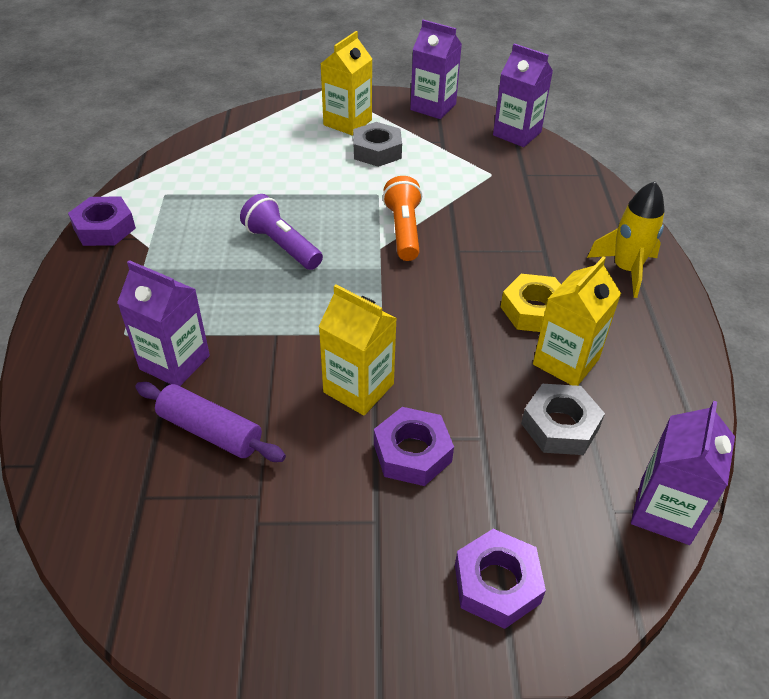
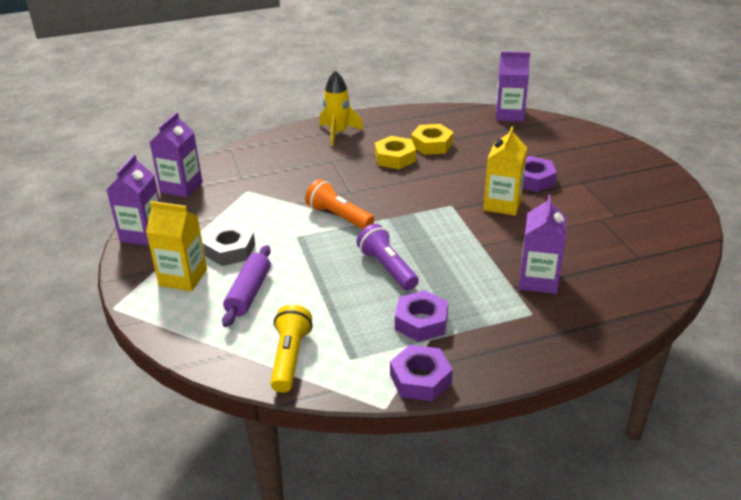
camera: 105 degrees left, 10 degrees down
(194, 163) = (290, 357): none -> yellow flashlight
(210, 431) = (577, 248): purple rolling pin -> purple rolling pin (249, 293)
(281, 245) = (387, 268): purple flashlight -> purple flashlight turned 120 degrees clockwise
(404, 230) = (338, 216): orange flashlight -> orange flashlight turned 60 degrees clockwise
(497, 584) = (583, 148): purple nut -> purple nut (421, 322)
(560, 426) = (480, 142): grey nut -> none
(566, 362) = (432, 145): yellow carton -> yellow nut

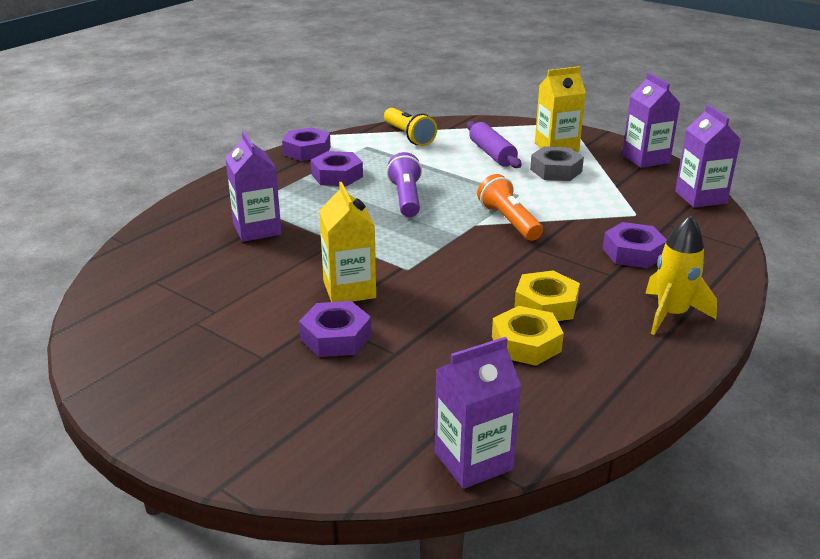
camera: 145 degrees right, 5 degrees down
(297, 168) = (633, 253): none -> purple nut
(338, 216) = (509, 221): orange flashlight -> orange flashlight turned 120 degrees counterclockwise
(387, 268) = (406, 198): purple flashlight -> purple flashlight turned 120 degrees counterclockwise

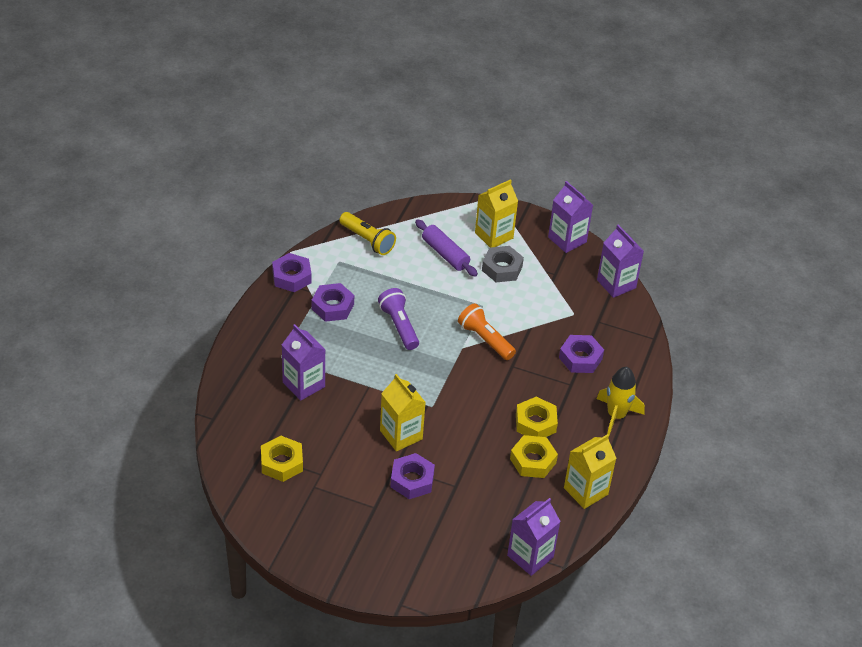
camera: 20 degrees left, 15 degrees up
(173, 293) = (282, 463): none -> yellow nut
(598, 392) = (585, 491): none -> yellow carton

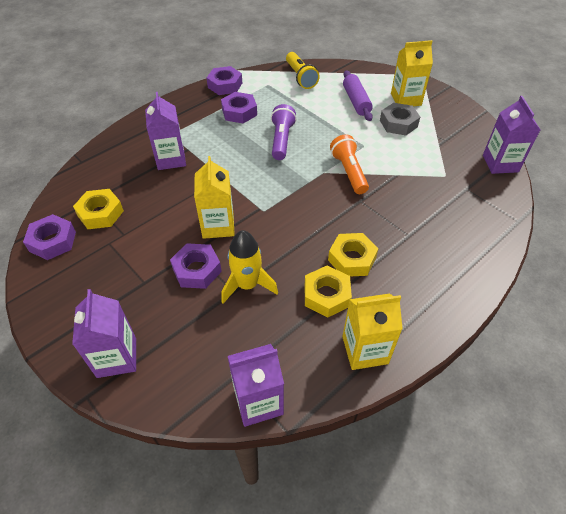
camera: 30 degrees right, 5 degrees up
(567, 239) = (470, 118): purple carton -> purple carton (117, 357)
(580, 358) = (431, 215): purple nut -> purple nut (52, 241)
(616, 416) = (441, 281): yellow rocket -> yellow rocket (247, 285)

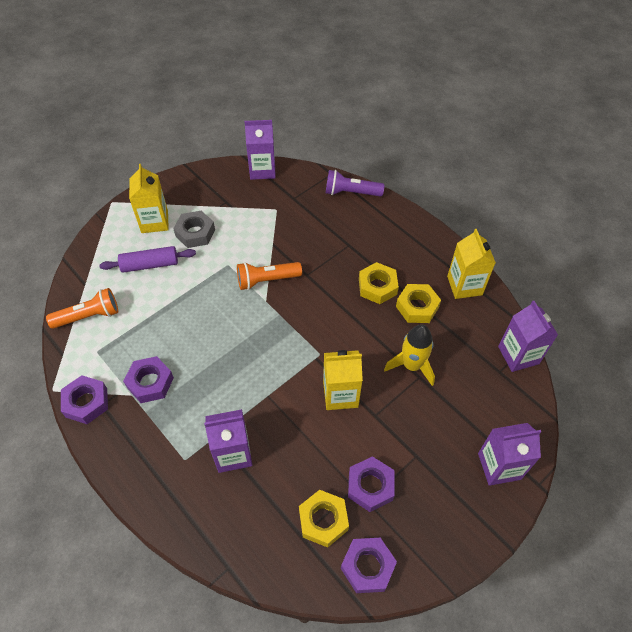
camera: 90 degrees left, 5 degrees up
(197, 270) = (398, 409): purple nut -> purple nut (370, 486)
(282, 140) = (210, 337): purple flashlight -> purple flashlight (351, 192)
(300, 77) = (89, 316): yellow flashlight -> orange flashlight

